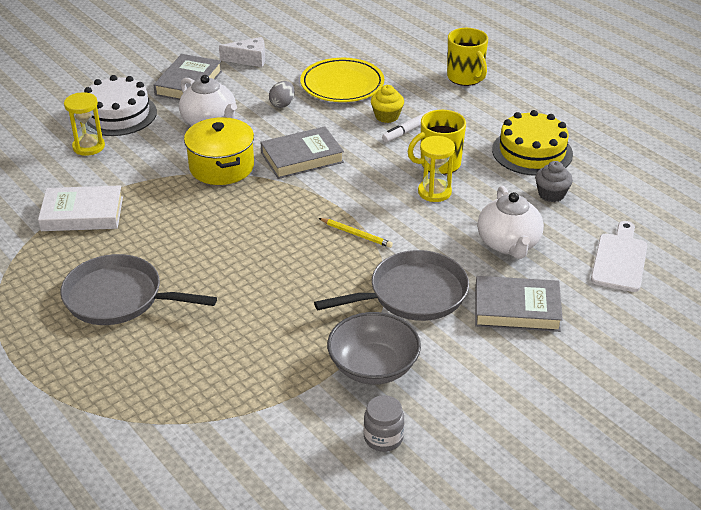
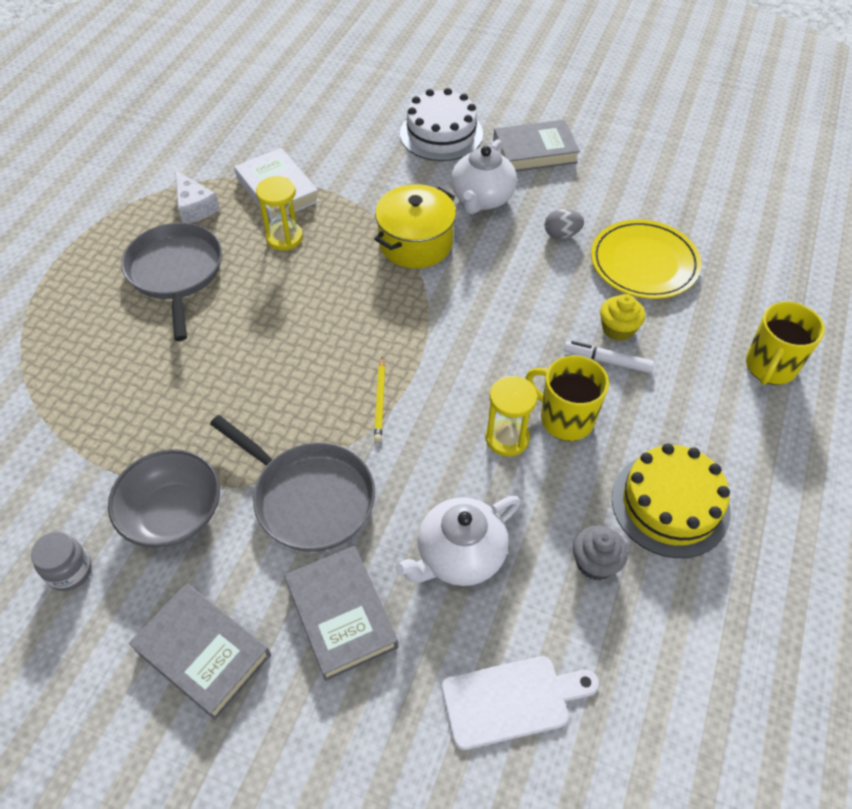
camera: 60 degrees right, 15 degrees up
(88, 147) = (377, 142): yellow hourglass -> yellow hourglass (284, 237)
(249, 59) = (619, 171): white cheese -> white cheese (195, 207)
(302, 157) = (480, 295): grey book -> grey book (202, 653)

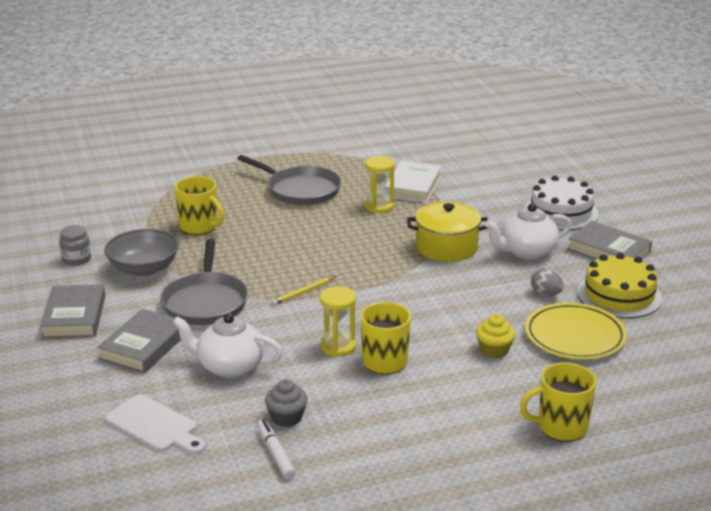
camera: 50 degrees right, 25 degrees down
(144, 405) = (199, 227): none -> yellow mug
(176, 272) = (300, 190): grey pan -> grey pan turned 90 degrees clockwise
(195, 207) = (357, 171): white cheese -> none
(607, 361) = (458, 357): white marker -> white marker (275, 454)
(670, 504) = (371, 429): yellow cake -> yellow cake (619, 295)

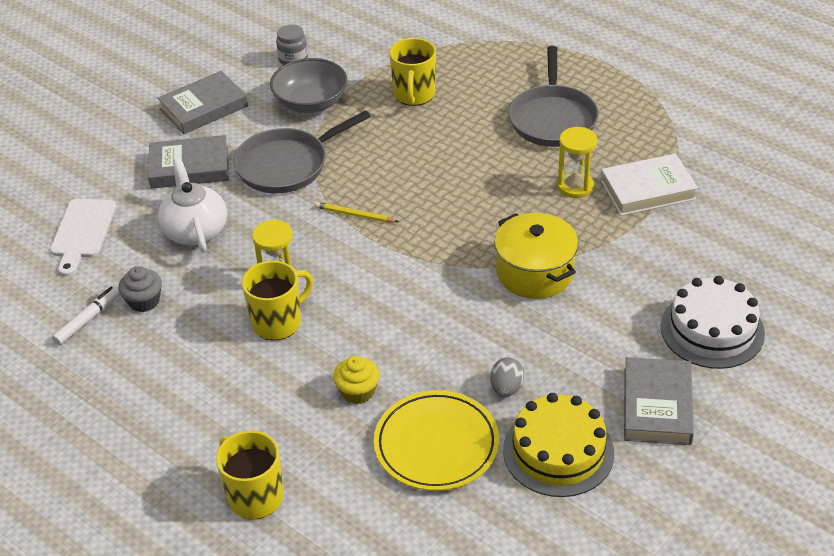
camera: 60 degrees right, 15 degrees up
(526, 252) = (585, 337): white teapot -> none

